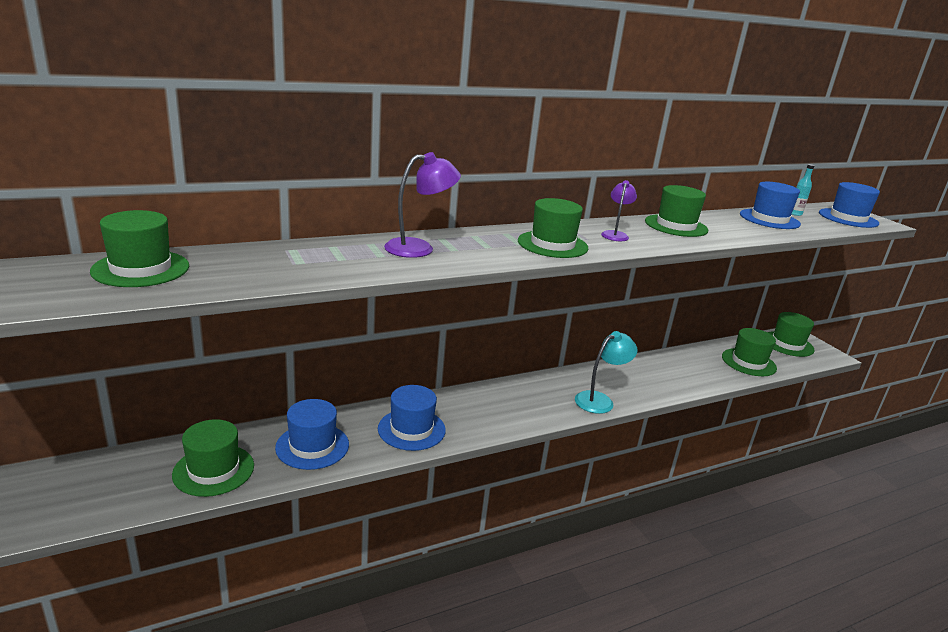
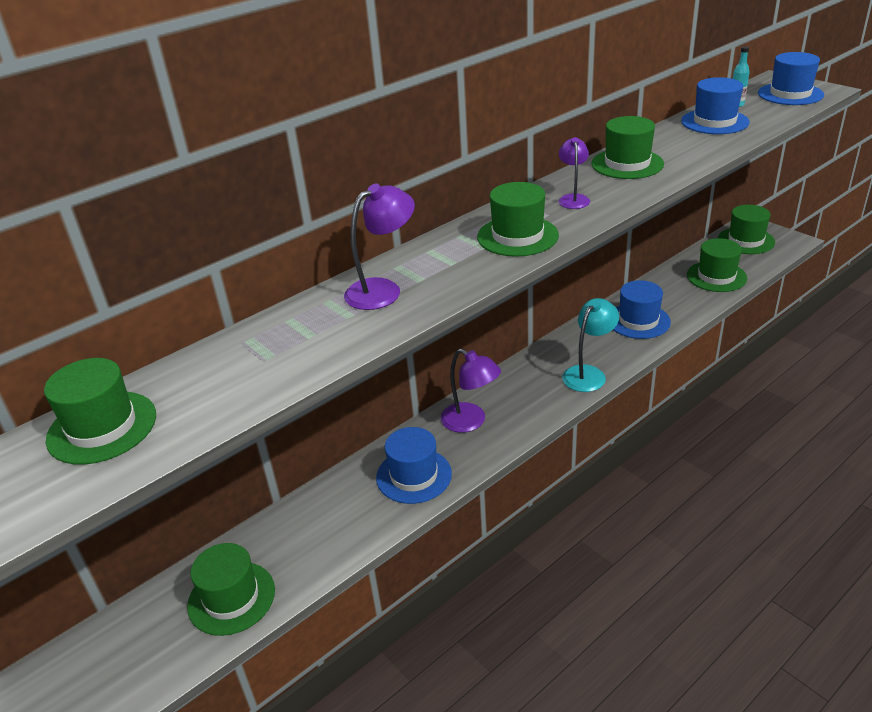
camera: 10 degrees left, 10 degrees up
(312, 446) = (320, 532): blue hat -> blue hat (638, 321)
(480, 405) = (471, 422): none -> purple lamp

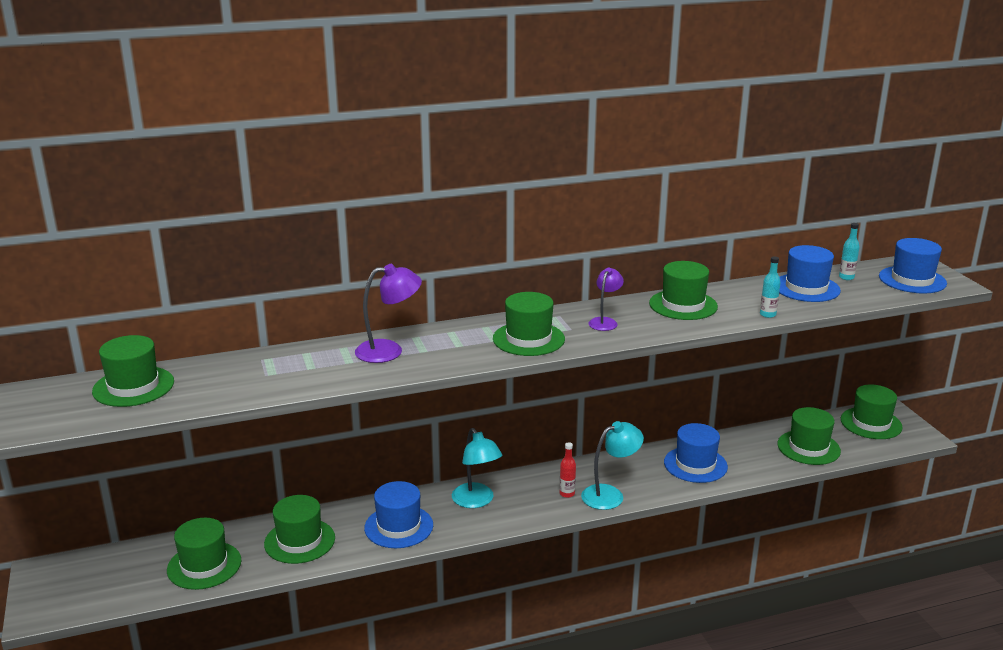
camera: 20 degrees right, 10 degrees down
(320, 529) = (299, 541): none -> green hat
(471, 422) = (476, 501): purple lamp -> turquoise lamp
(549, 385) = (567, 493): none -> red bottle
(710, 153) = (767, 314): none -> turquoise bottle

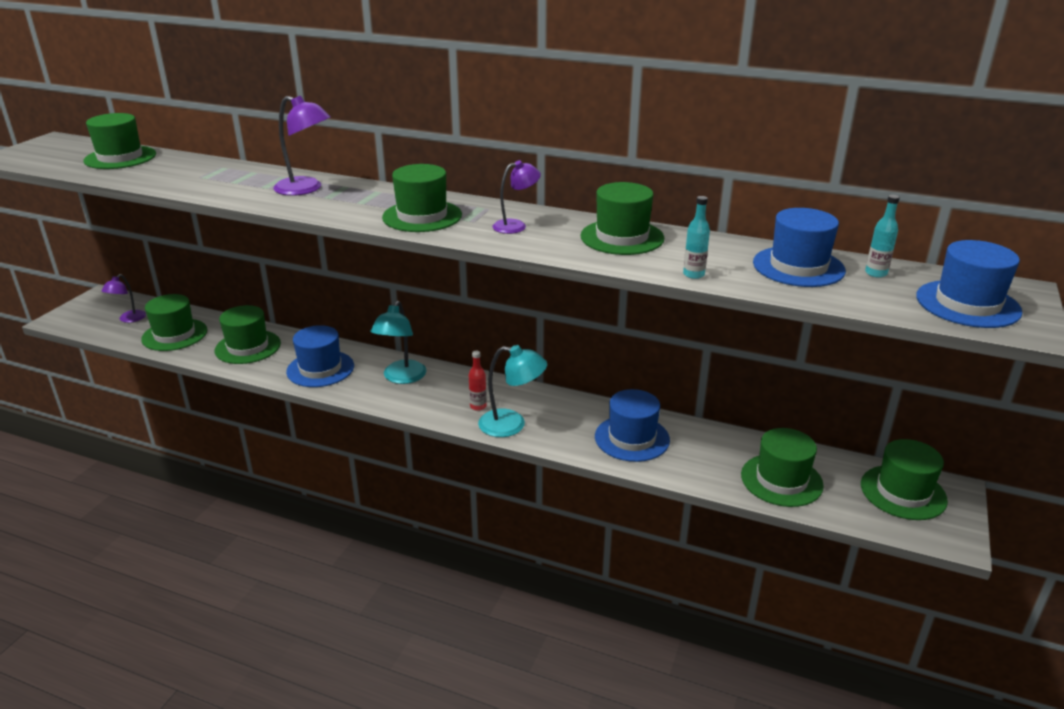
camera: 40 degrees right, 5 degrees up
(123, 575) = (129, 319): none -> purple lamp

